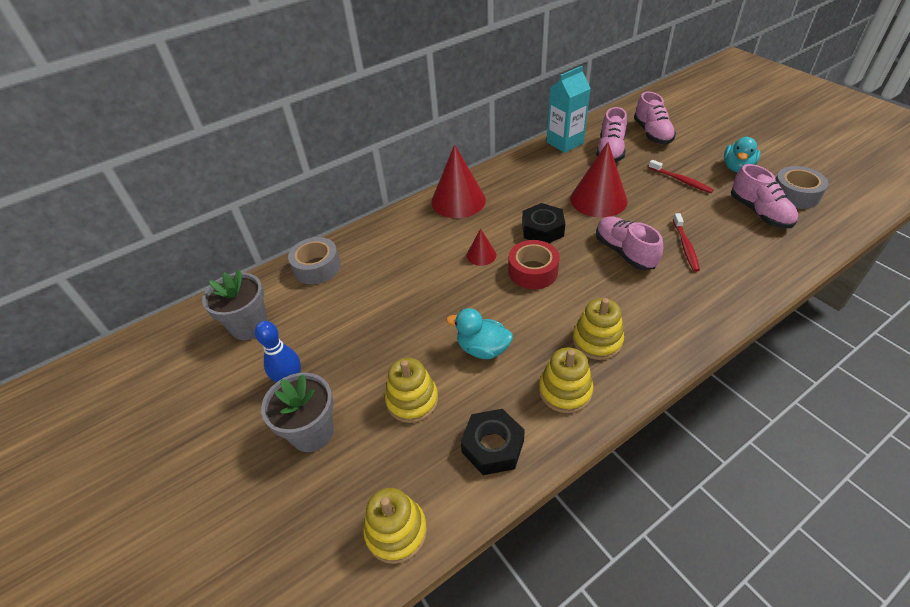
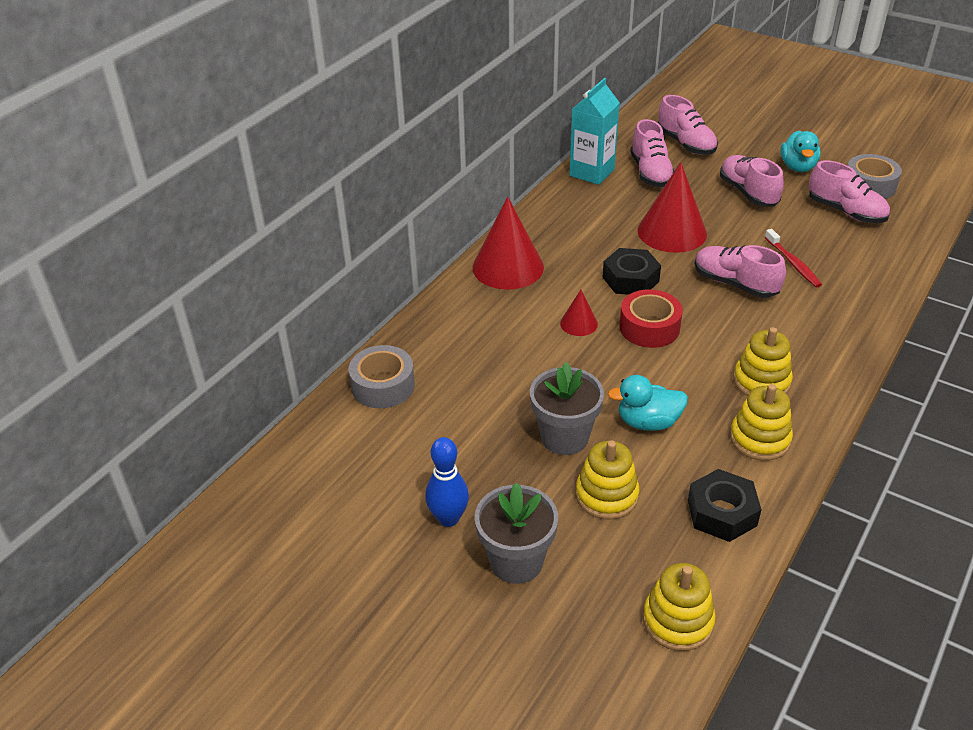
camera: 25 degrees left, 5 degrees down
(249, 326) = (346, 475): grey flower pot -> grey flower pot (564, 437)
(681, 180) = (748, 193): red toothbrush -> pink shoe

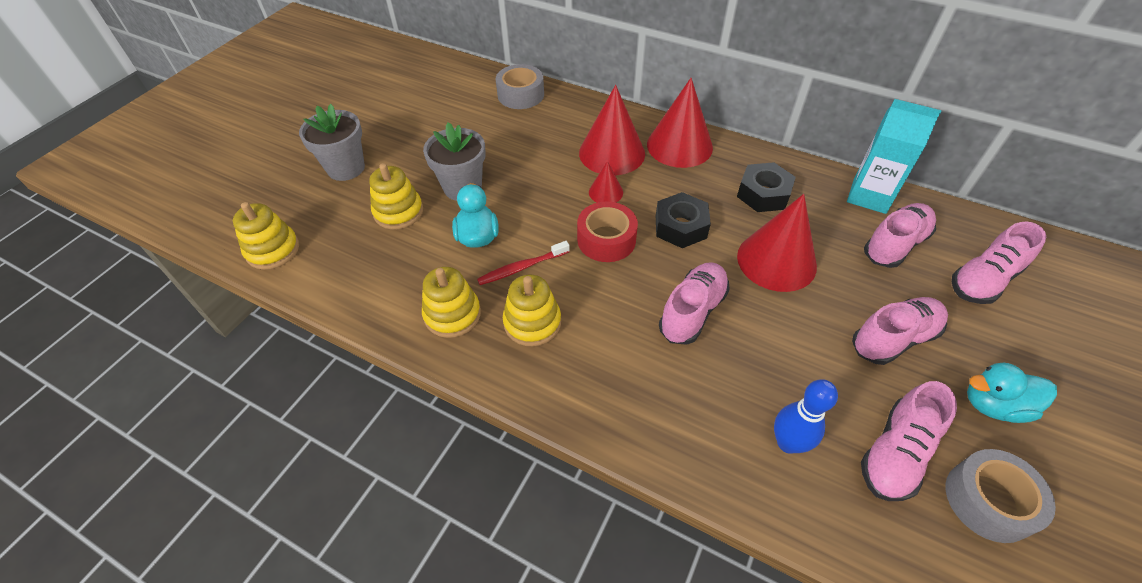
camera: 85 degrees right, 10 degrees up
(448, 518) = (390, 135): blue bowling pin -> blue bowling pin (788, 443)
(514, 315) = (612, 153): none -> red cone
(650, 172) = (894, 245): pink shoe -> pink shoe turned 150 degrees clockwise
(722, 512) = (369, 281): black nut -> black nut (763, 194)
(793, 263) = (747, 373): red toothbrush -> red toothbrush (522, 268)

